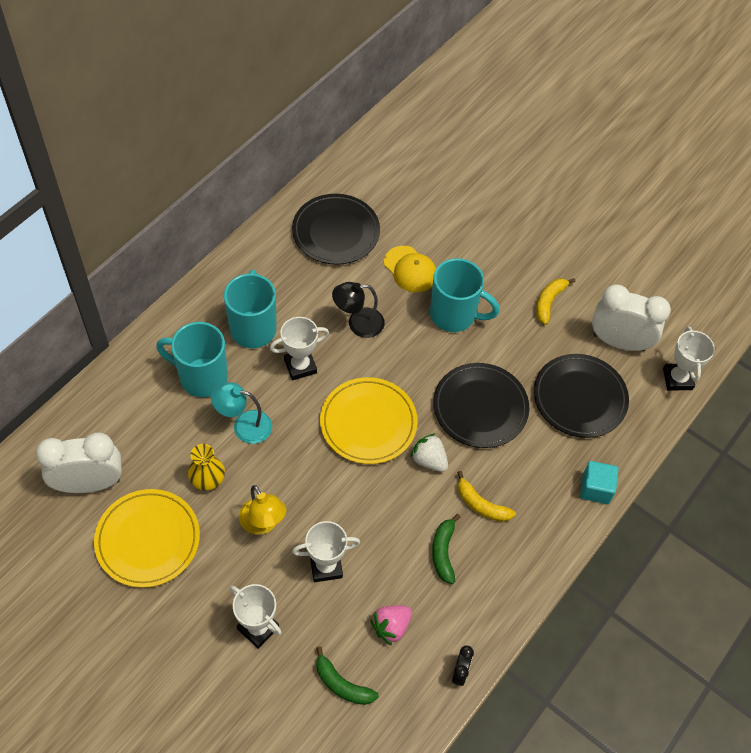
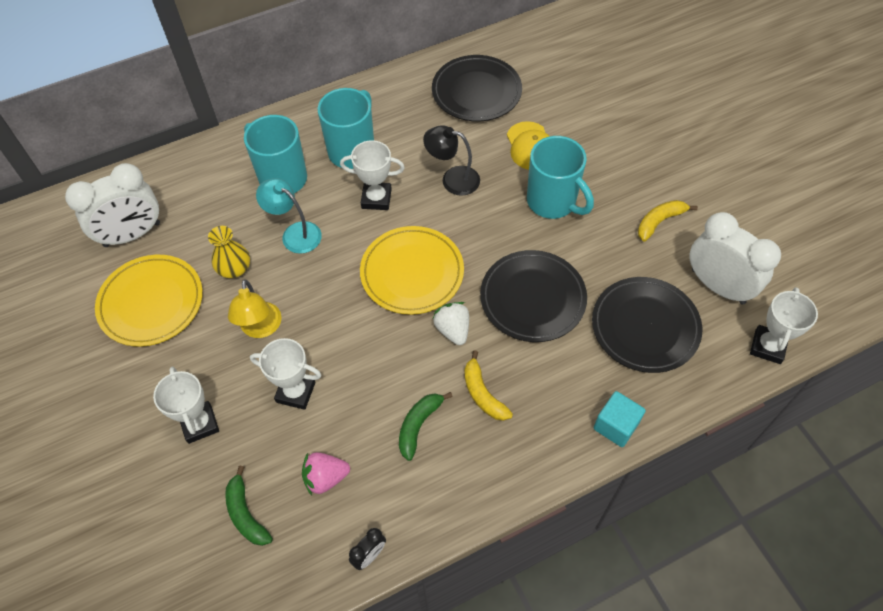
camera: 30 degrees right, 0 degrees up
(89, 483) = (132, 235): white clock -> white clock turned 135 degrees clockwise

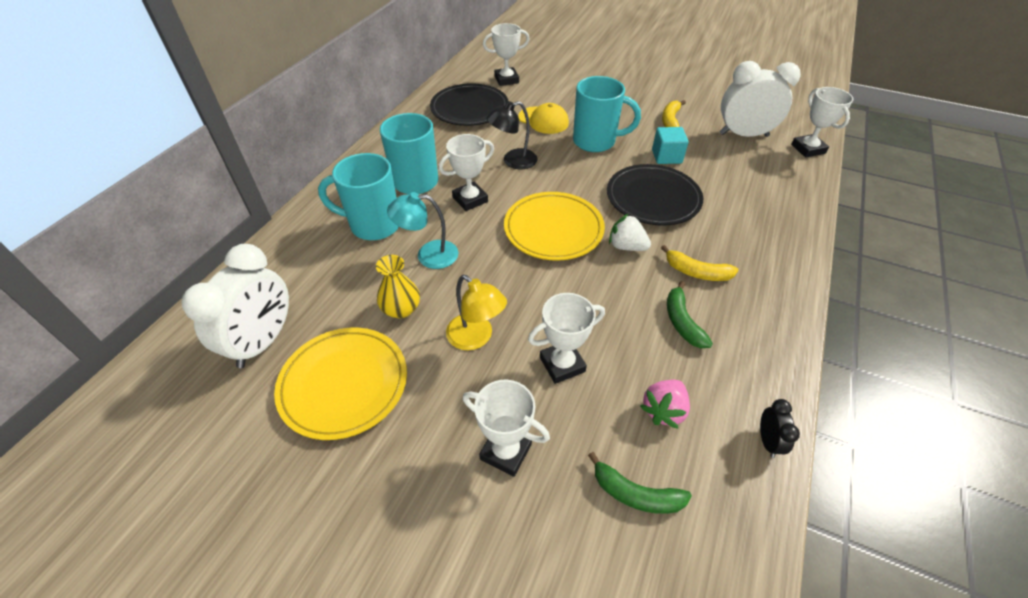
camera: 40 degrees left, 10 degrees down
(549, 72) = (506, 79): none -> white trophy
(616, 426) = (795, 237): turquoise cube -> turquoise cube (666, 156)
(645, 327) = (736, 176): black plate -> none

